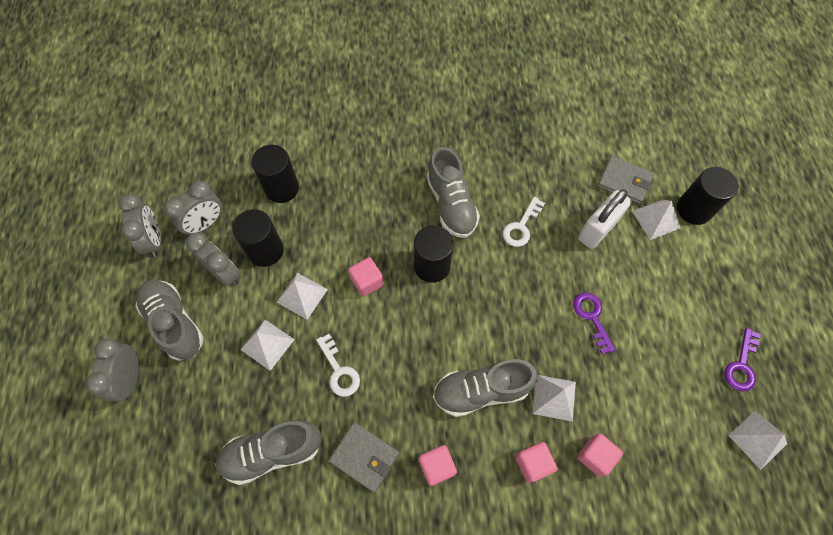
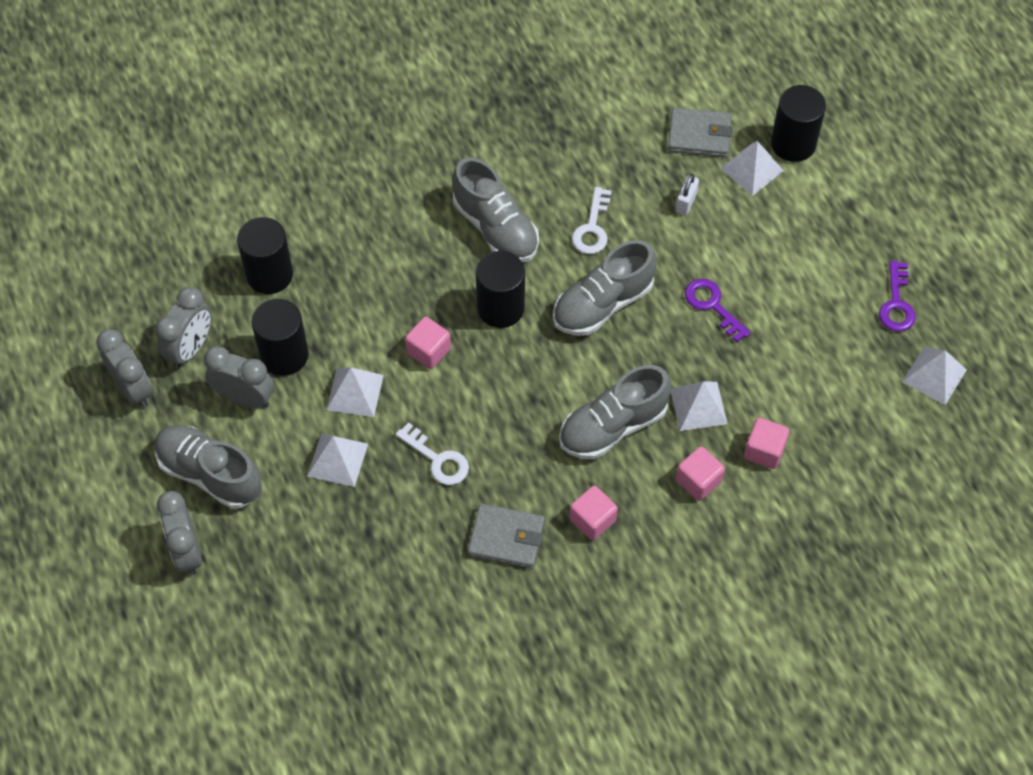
camera: 20 degrees left, 5 degrees down
(272, 452) = (397, 569): grey shoe -> grey shoe (602, 304)
(597, 229) = (686, 202): white padlock -> white padlock, size x0.50

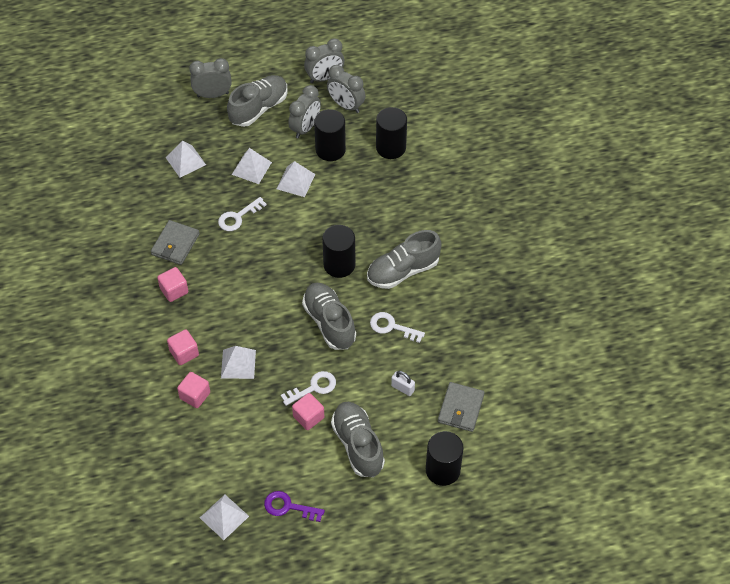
camera: 100 degrees right, 5 degrees down
(428, 351) = (316, 222): pink cube -> pink cube (308, 417)
(613, 426) = (236, 312): grey shoe -> grey shoe (358, 445)
(712, 305) = (313, 387): purple key -> white key
(751, 169) = (424, 437): white pyramid -> white pyramid (185, 161)

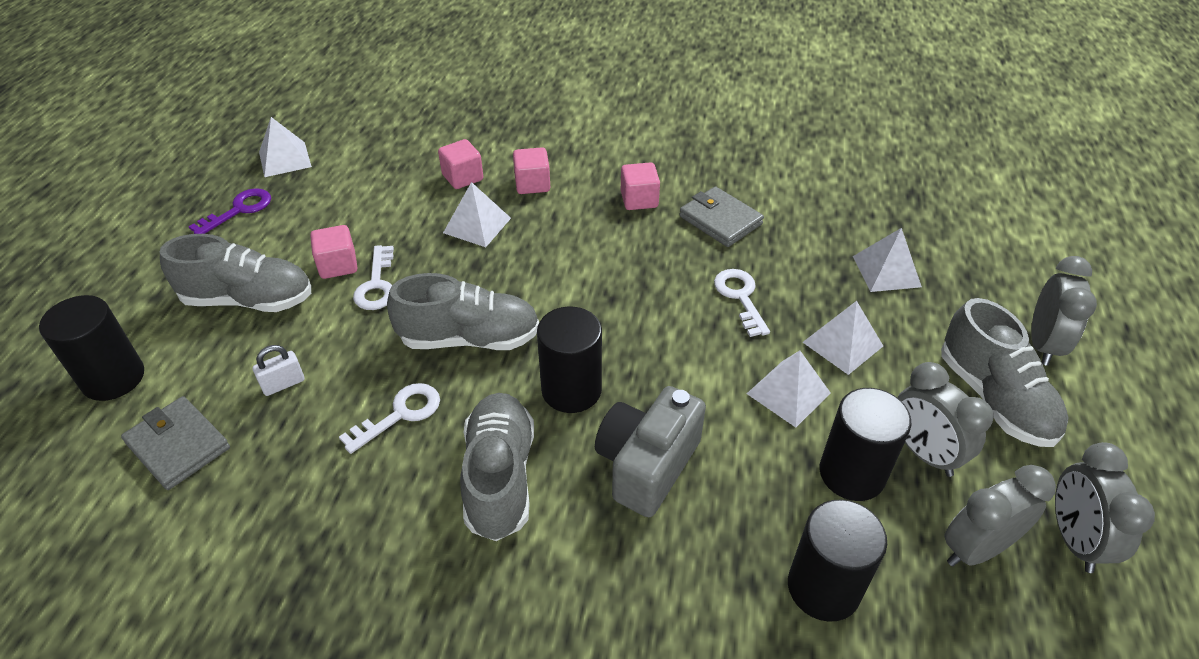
camera: 115 degrees right, 10 degrees down
(366, 220) = (647, 465): none -> grey camera

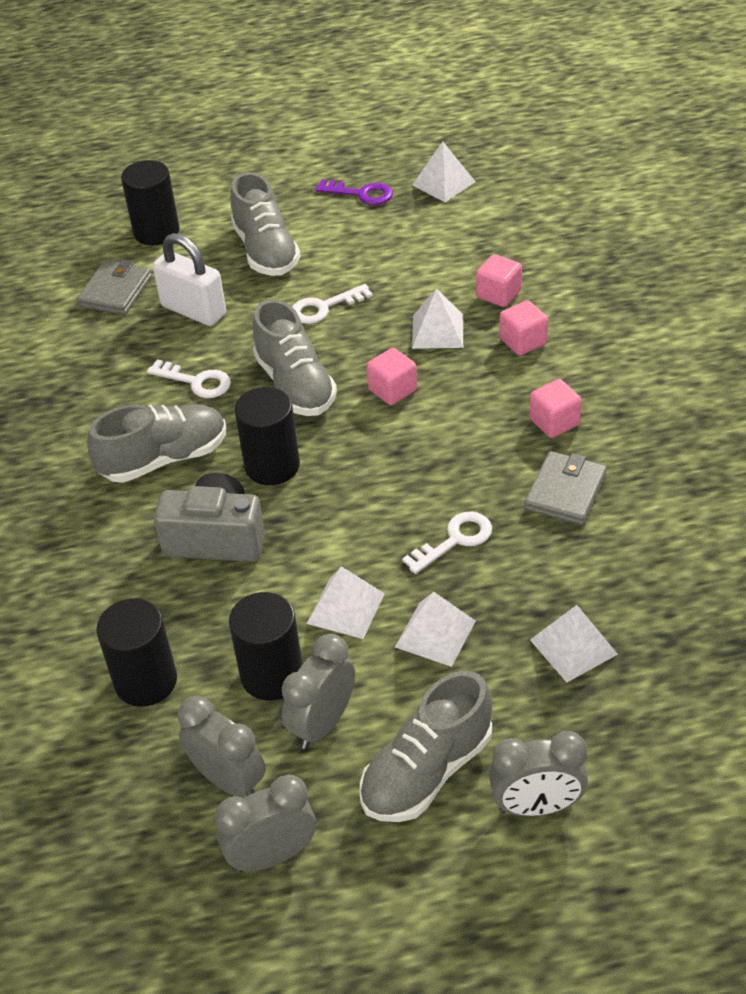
camera: 70 degrees right, 0 degrees up
(283, 384) = (193, 310): white padlock -> white padlock, size x2.01
(338, 265) = (332, 276): pink cube -> pink cube (392, 390)

